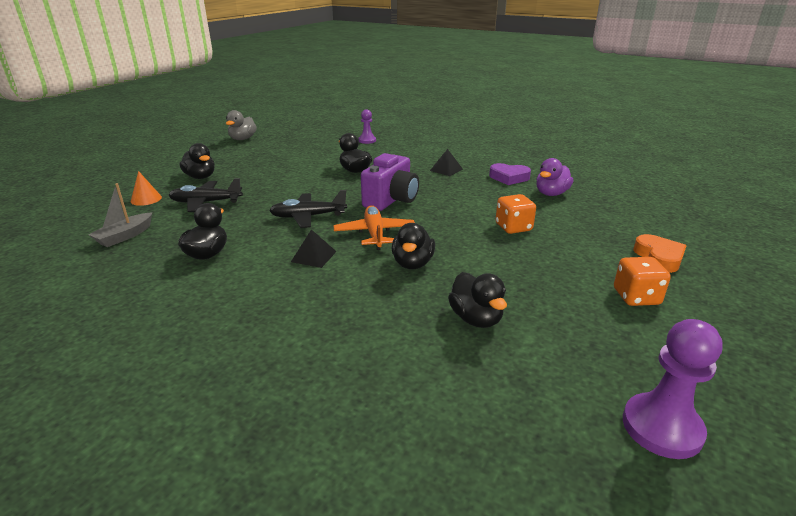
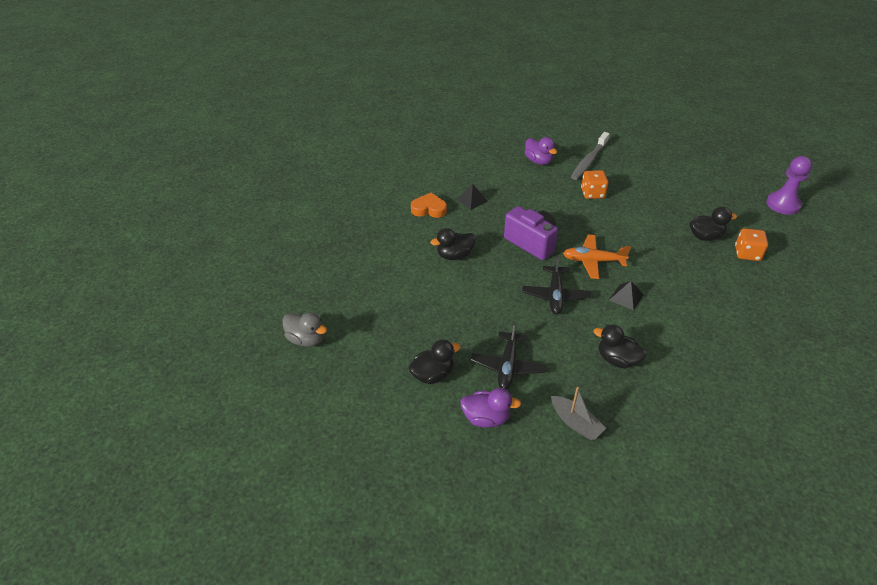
camera: 75 degrees left, 15 degrees up
(146, 199) = (486, 418): orange cone -> purple duck
(367, 140) = (366, 235): purple pawn -> none
(412, 263) = (640, 249): black duck -> none
(509, 178) = (501, 172): purple heart -> none
(587, 222) = (589, 161): none -> grey toothbrush
(636, 297) = (682, 175): orange dice -> orange dice (747, 253)
(659, 257) = (640, 152): orange heart -> orange heart (429, 209)

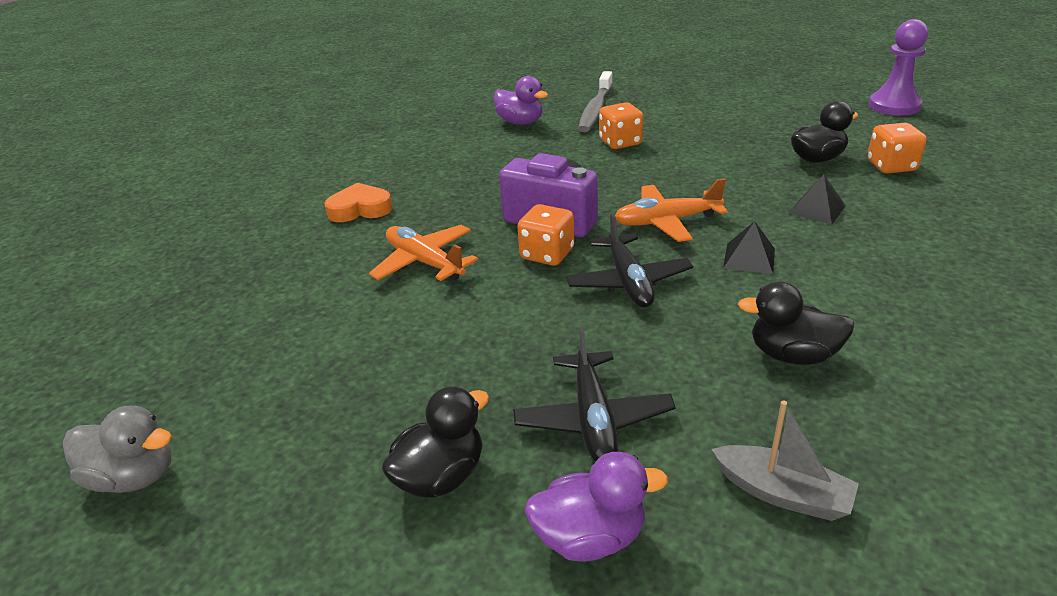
camera: 15 degrees left, 10 degrees down
(454, 255) = (424, 262): black duck -> orange plane
(472, 200) = (431, 184): black pyramid -> black pyramid (817, 209)
(519, 266) = (547, 254): none -> orange dice

